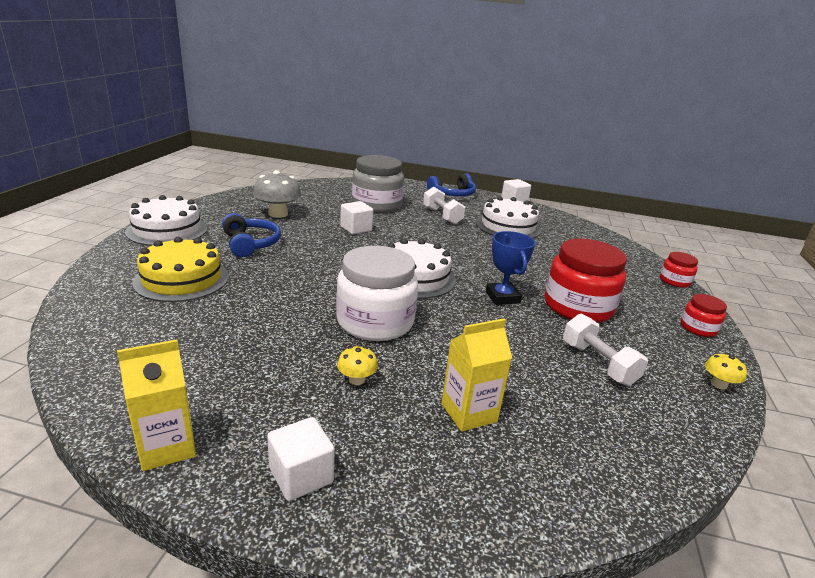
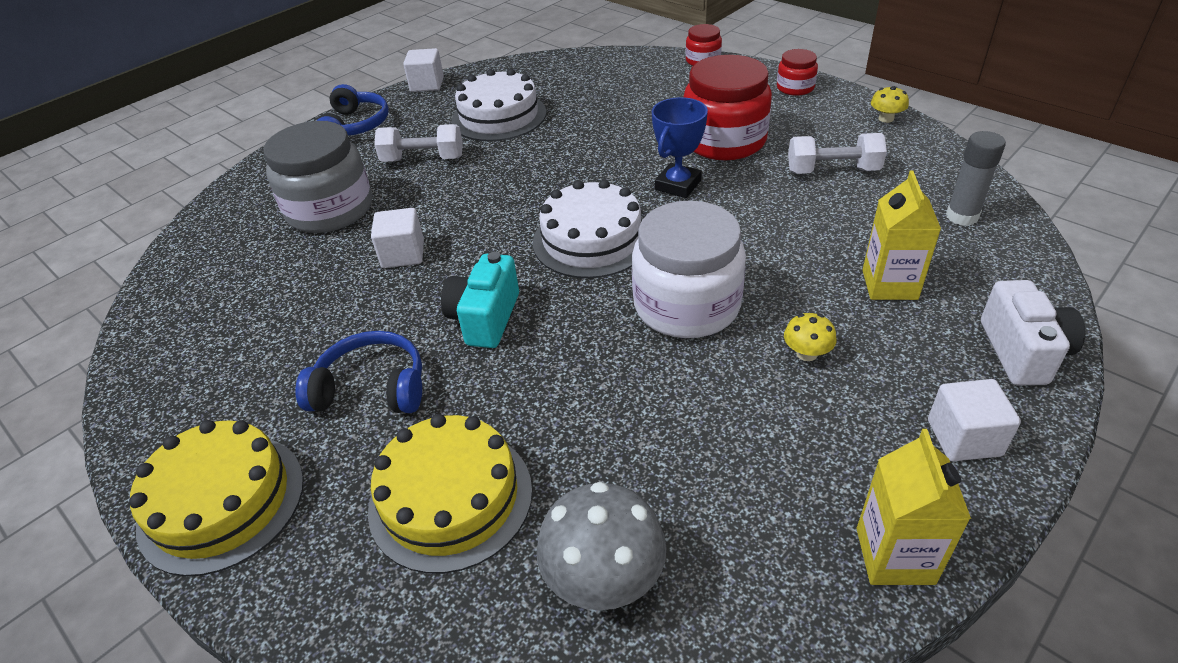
camera: 55 degrees left, 15 degrees up
(167, 230) = (221, 502): white cake -> yellow cake
(278, 214) = (272, 331): grey mushroom -> grey mushroom (604, 577)
(319, 260) = (485, 318): none -> turquoise camera
(434, 509) = (1022, 352): none -> white camera
(502, 297) = (678, 185): blue trophy -> blue trophy turned 75 degrees counterclockwise
(611, 450) = (962, 216): none -> grey glue stick

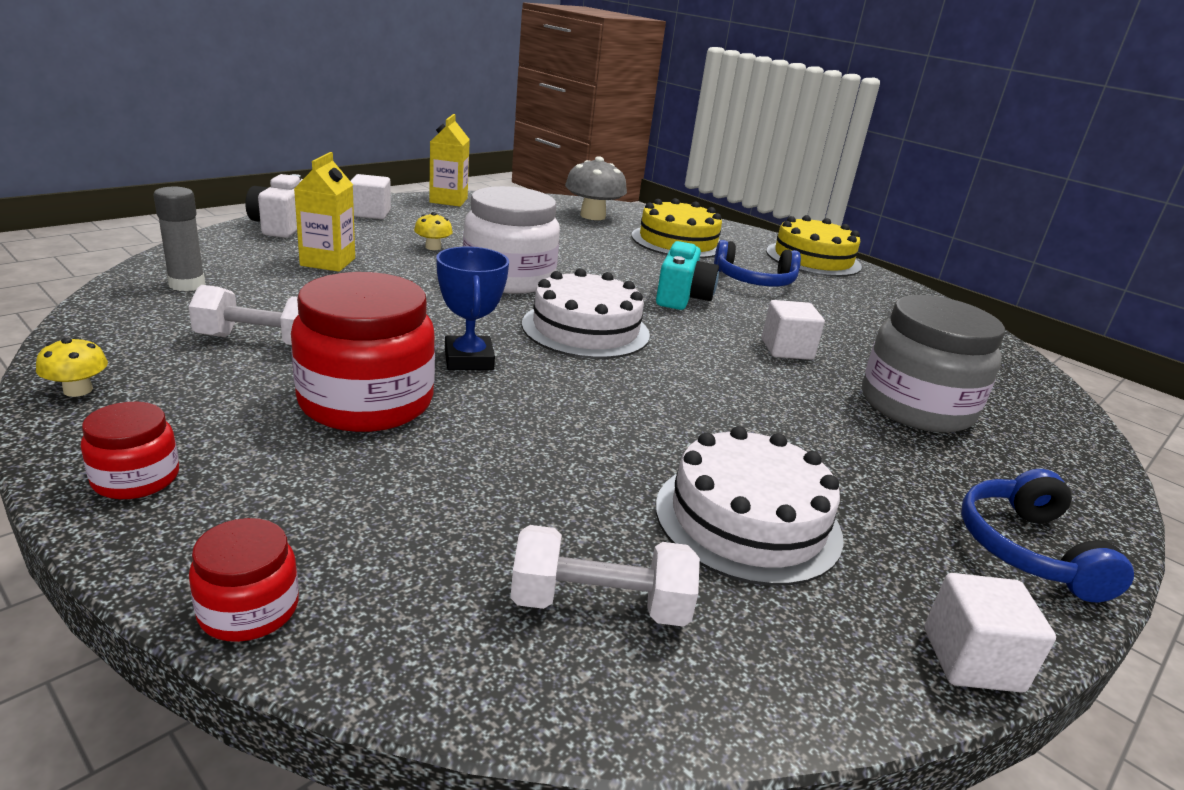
camera: 175 degrees right, 15 degrees down
(423, 159) = (840, 455): white dumbbell -> white dumbbell (600, 605)
(678, 185) = (468, 359): blue trophy -> blue trophy turned 45 degrees counterclockwise

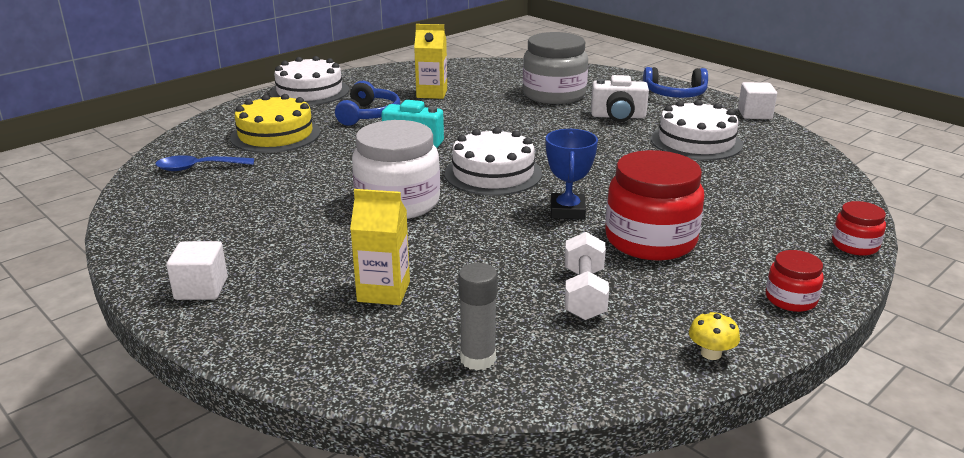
camera: 85 degrees left, 0 degrees up
(282, 226) = (265, 339): white camera -> white camera (618, 116)
(433, 247) = (321, 241): yellow mushroom -> none
(448, 200) = (139, 245): yellow carton -> yellow carton (432, 93)
(468, 359) = (567, 211): blue trophy -> blue trophy turned 75 degrees counterclockwise
(592, 216) = (198, 168): grey mushroom -> blue spoon
(600, 605) = (782, 173): white dumbbell -> none
(787, 349) = (494, 116): white cube -> none
(813, 259) = (309, 91): yellow cake -> white cake

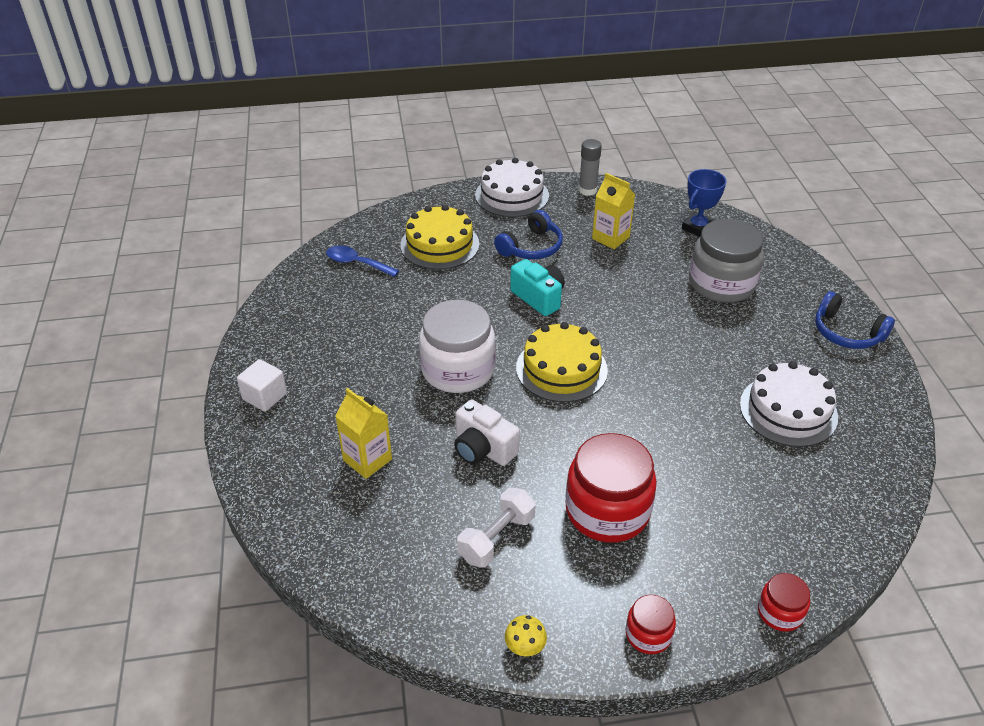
camera: 35 degrees right, 15 degrees up
(478, 359) = (369, 556): grey glue stick -> grey glue stick (587, 190)
(493, 173) = (561, 369): white cake -> yellow cake
(567, 211) = (576, 443): blue trophy -> blue trophy (698, 228)
(618, 116) = (750, 342): white camera -> white camera (483, 449)
(754, 114) = (899, 398): white cube -> none

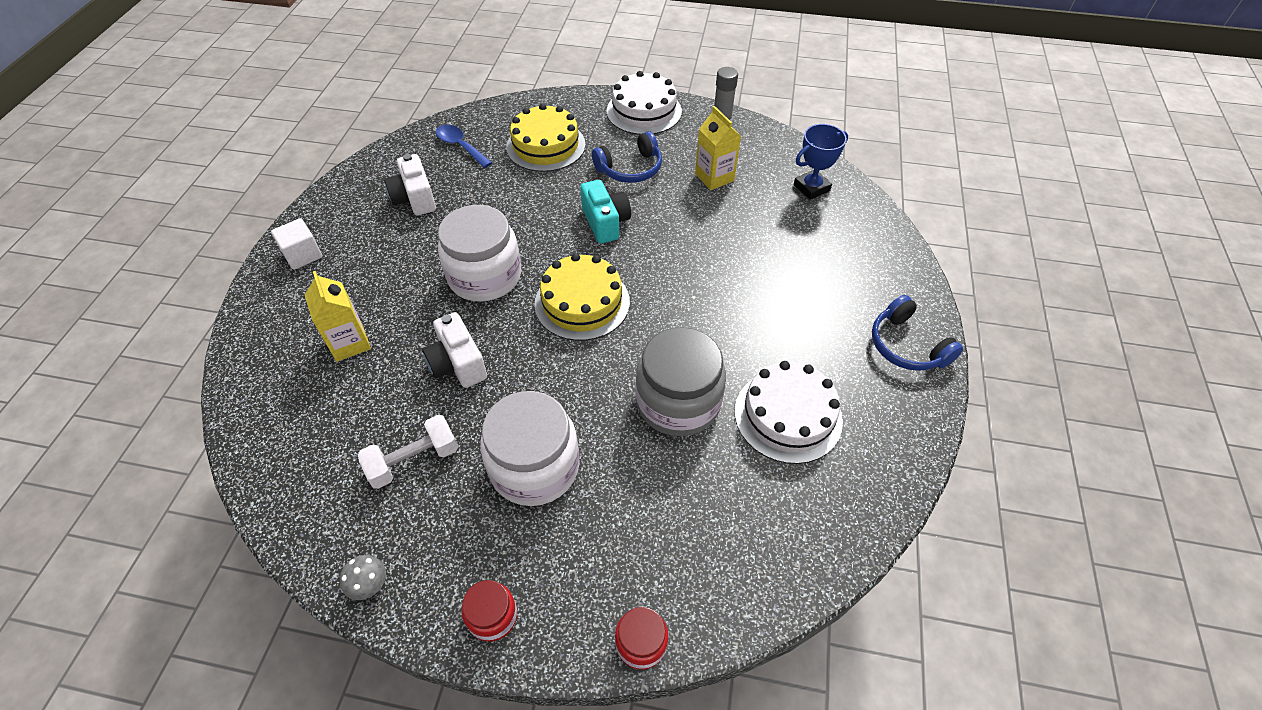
camera: 20 degrees right, 10 degrees up
(343, 320) = (415, 199): none -> white camera
(525, 646) = (369, 584): yellow mushroom -> grey mushroom
(607, 510) = (535, 467): red jar -> white jar
(721, 284) = (800, 255): grey jar -> grey jar (678, 402)

